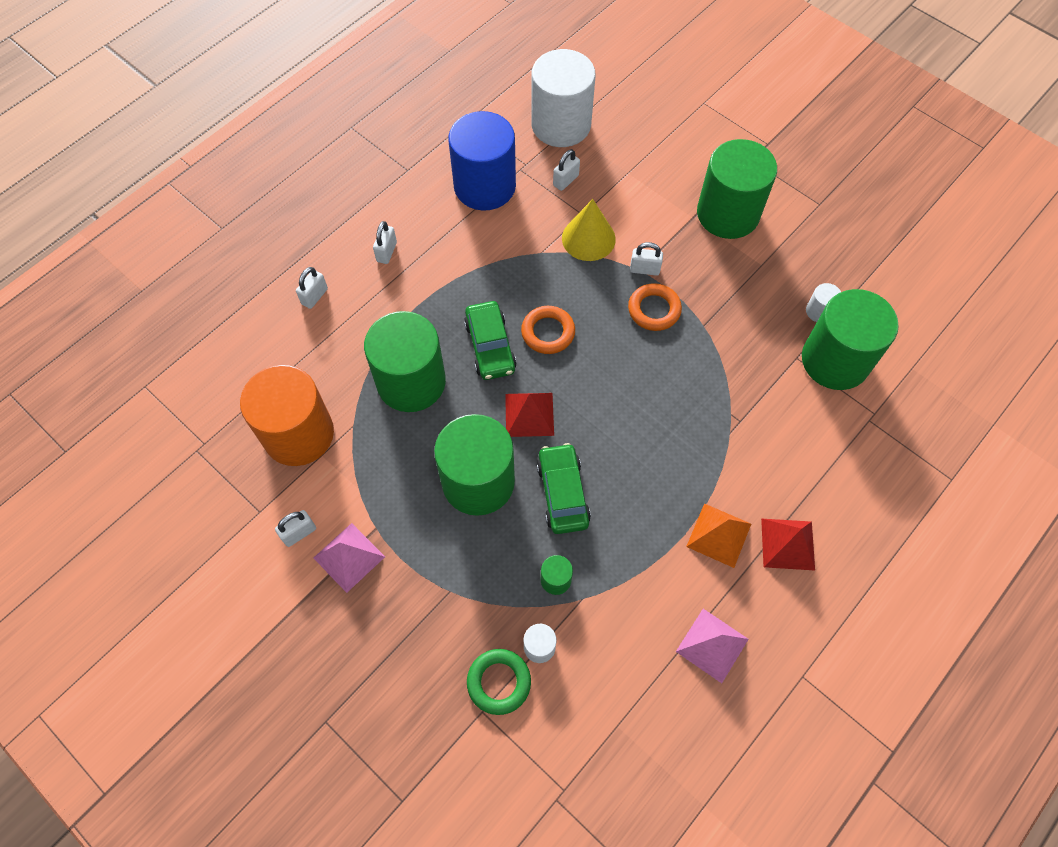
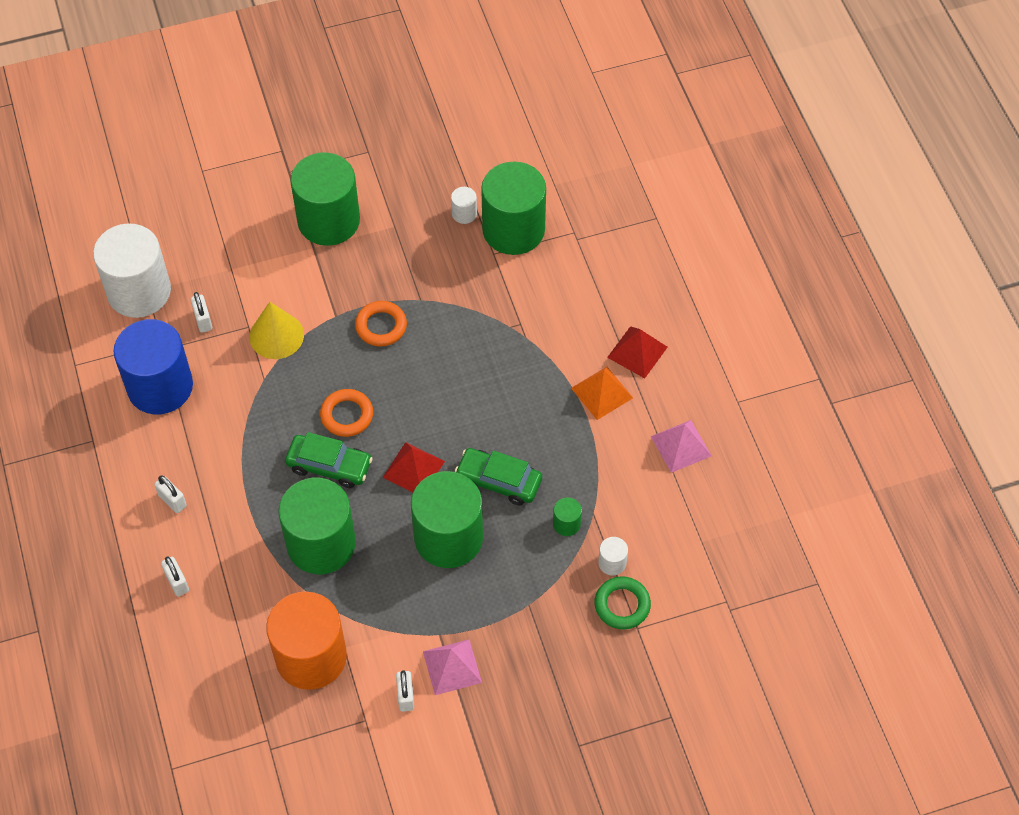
camera: 60 degrees left, 5 degrees down
(644, 269) = (338, 311): white padlock -> none

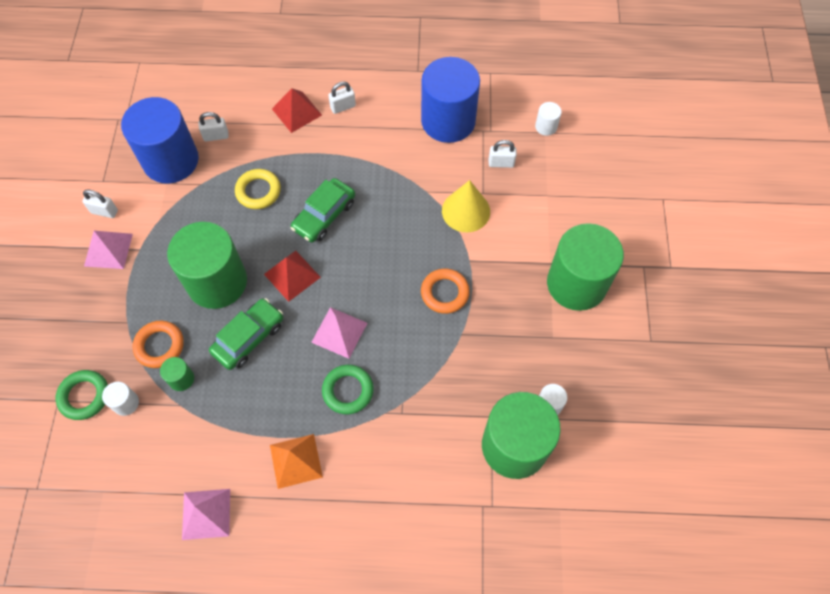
camera: 110 degrees right, 5 degrees up
(139, 291) = (546, 126): white cylinder -> white cylinder, size x0.41
(177, 582) = (274, 95): white padlock -> white padlock (216, 136)
(311, 657) = (171, 160): orange cylinder -> blue cylinder
(321, 544) = (258, 191): green cylinder -> yellow ring
(347, 415) = (365, 241): orange ring -> orange ring (159, 346)
(460, 403) = (339, 332): none -> pink pyramid
(517, 374) = (348, 391): none -> green ring
(637, 352) = (326, 514): red pyramid -> red pyramid (296, 112)

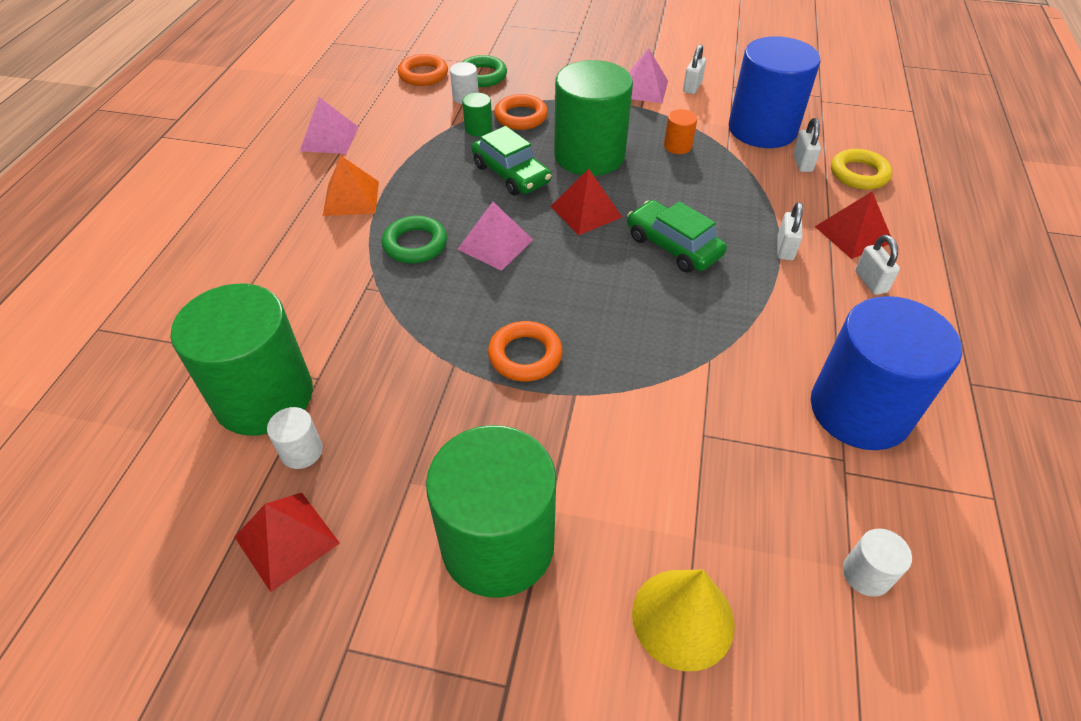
camera: 100 degrees right, 15 degrees down
(81, 456) = (423, 75): none -> orange ring
(199, 218) = (677, 146): none -> orange cylinder
(258, 191) = (715, 192): yellow ring -> yellow ring (859, 174)
(466, 211) = (668, 405): yellow cone -> yellow cone (683, 618)
(501, 163) = (769, 474): white padlock -> white padlock (785, 248)
(605, 391) = (287, 539): none -> red pyramid

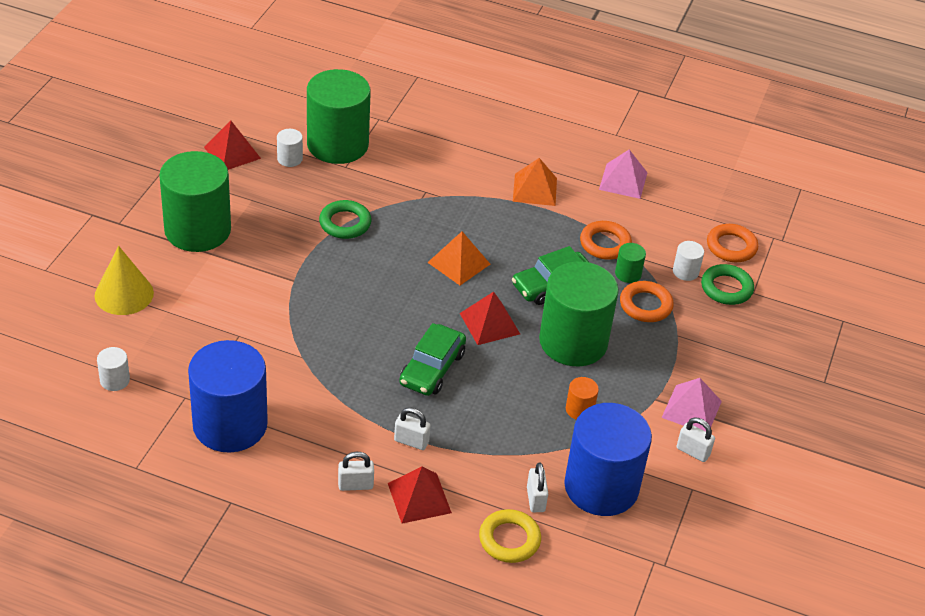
camera: 95 degrees right, 5 degrees down
(415, 244) = (469, 220): green ring -> green ring (345, 223)
(495, 244) = (458, 263): pink pyramid -> orange pyramid
(525, 355) = (336, 262): orange ring -> orange ring (605, 244)
(673, 246) = (432, 368): green car -> green car turned 150 degrees clockwise
(802, 163) = (535, 499): white padlock -> white padlock turned 75 degrees clockwise

